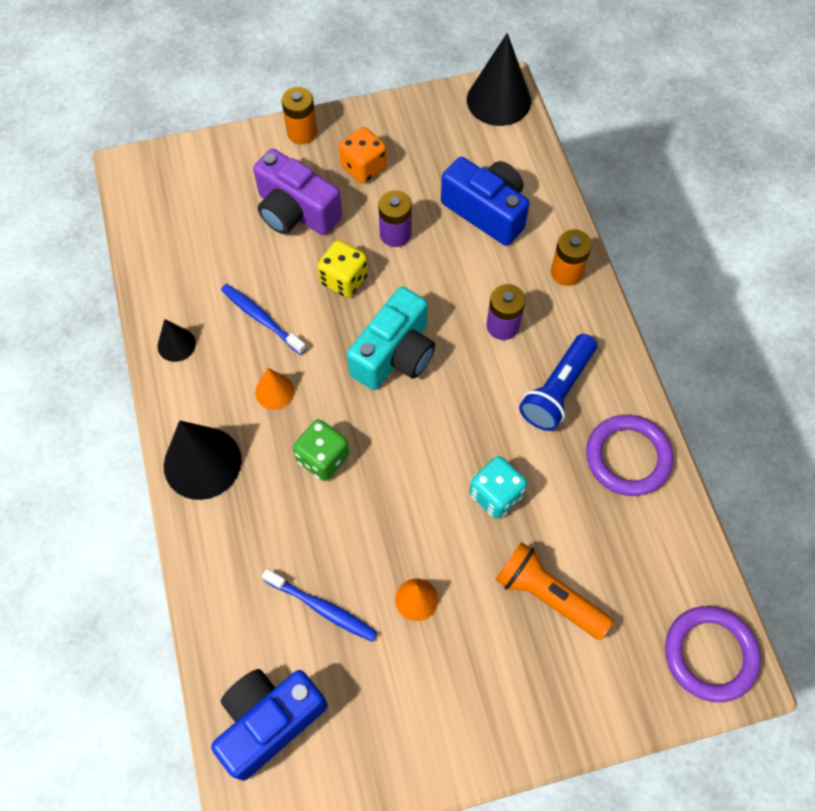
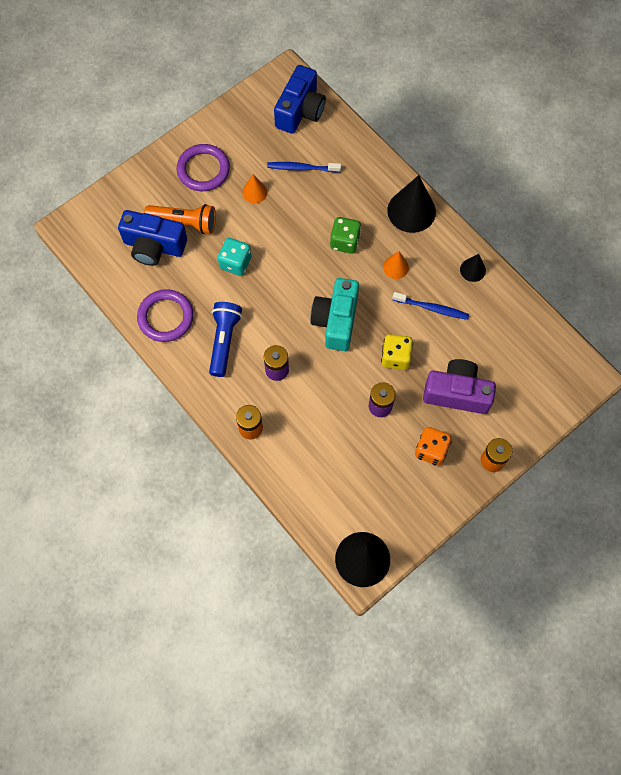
camera: 155 degrees right, 5 degrees up
(486, 211) = (326, 452): blue camera -> blue camera (154, 246)
(710, 654) = (86, 229): purple ring -> purple ring (203, 170)

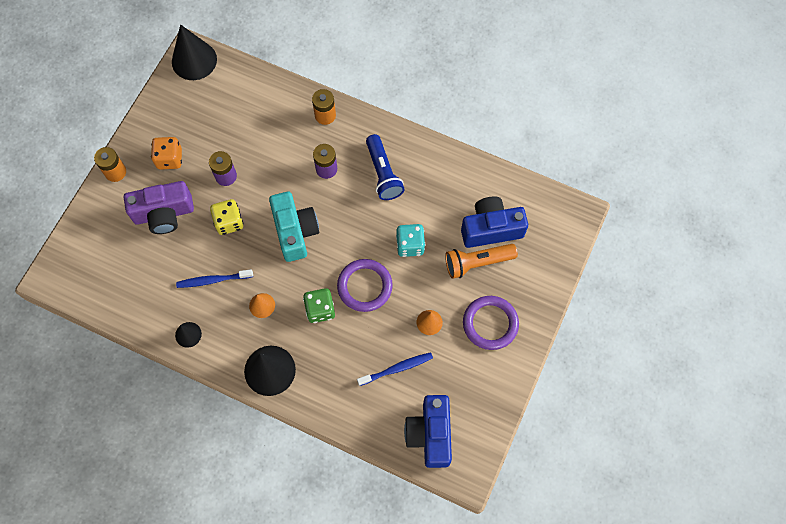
camera: 155 degrees right, 0 degrees up
(166, 317) = (443, 172): purple ring -> purple ring (364, 286)

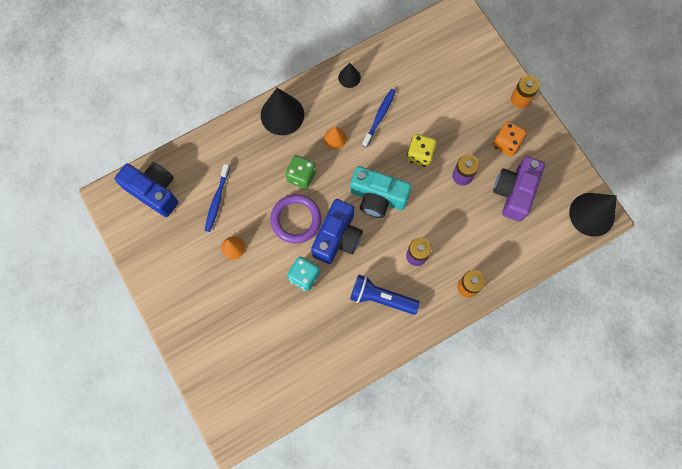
camera: 125 degrees right, 5 degrees up
(164, 214) = (459, 113): purple camera -> purple camera (514, 192)
(477, 263) = (251, 318): orange flashlight -> none
(490, 323) = (197, 292): purple ring -> none
(491, 229) = (271, 350): blue camera -> blue camera (337, 237)

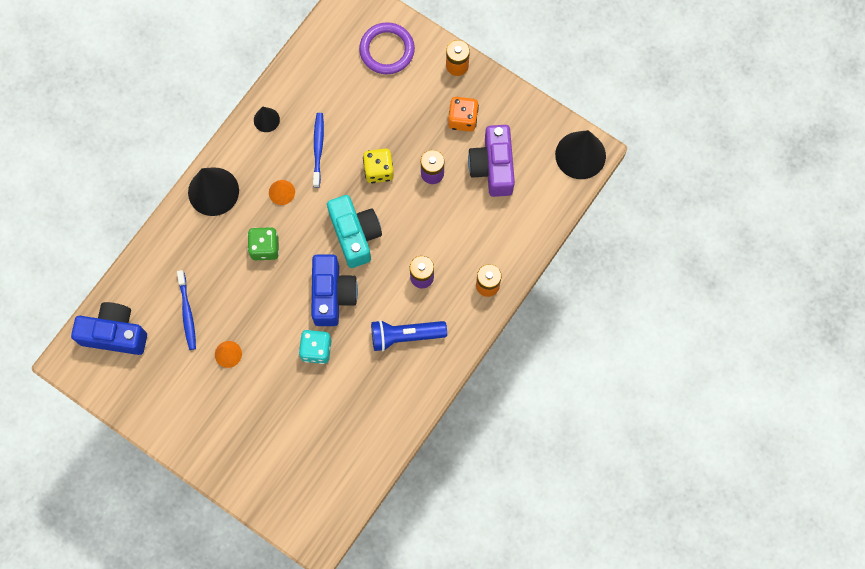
camera: 25 degrees left, 0 degrees up
(296, 219) = (280, 295): purple ring -> purple ring (387, 50)
(378, 197) = (355, 235): turquoise camera -> turquoise camera turned 105 degrees counterclockwise

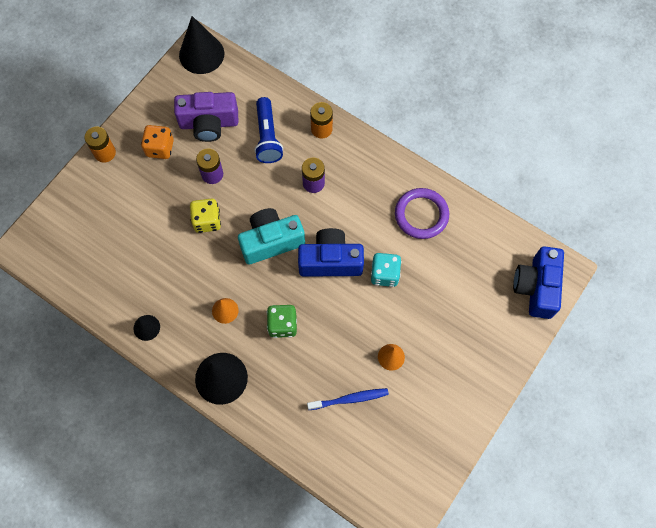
camera: 90 degrees left, 5 degrees down
(115, 333) = (372, 473): blue camera -> blue camera (536, 287)
(318, 148) = (181, 277): blue toothbrush -> none
(387, 50) = (82, 215): purple ring -> purple ring (421, 215)
(405, 336) = (370, 197): blue flashlight -> blue flashlight (267, 137)

